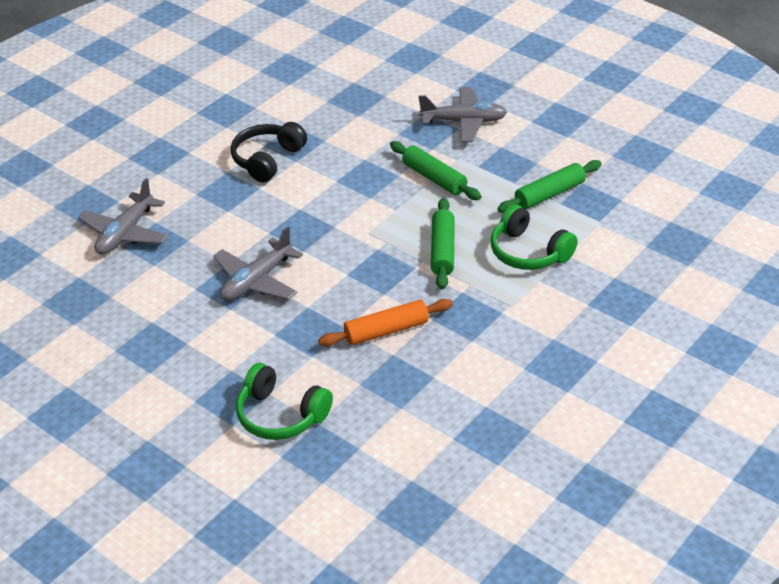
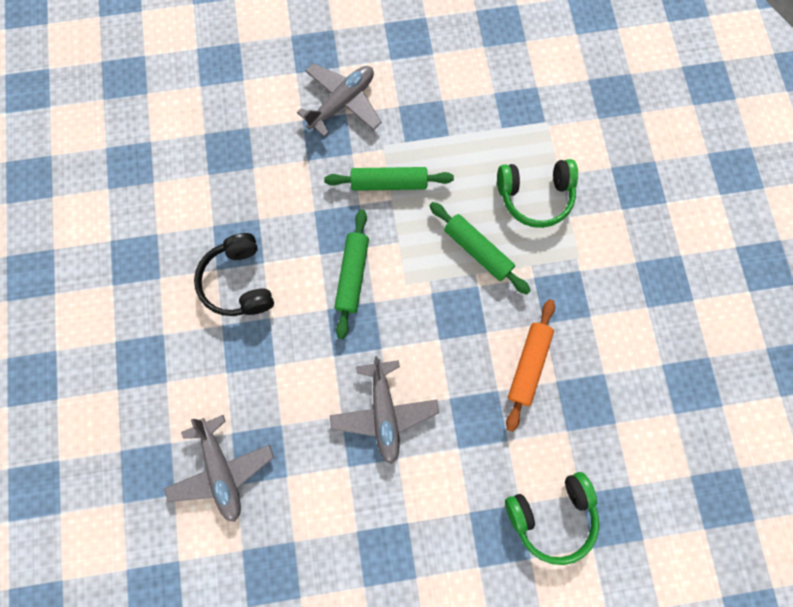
camera: 50 degrees left, 35 degrees up
(549, 194) = (486, 125): green rolling pin -> green rolling pin (352, 275)

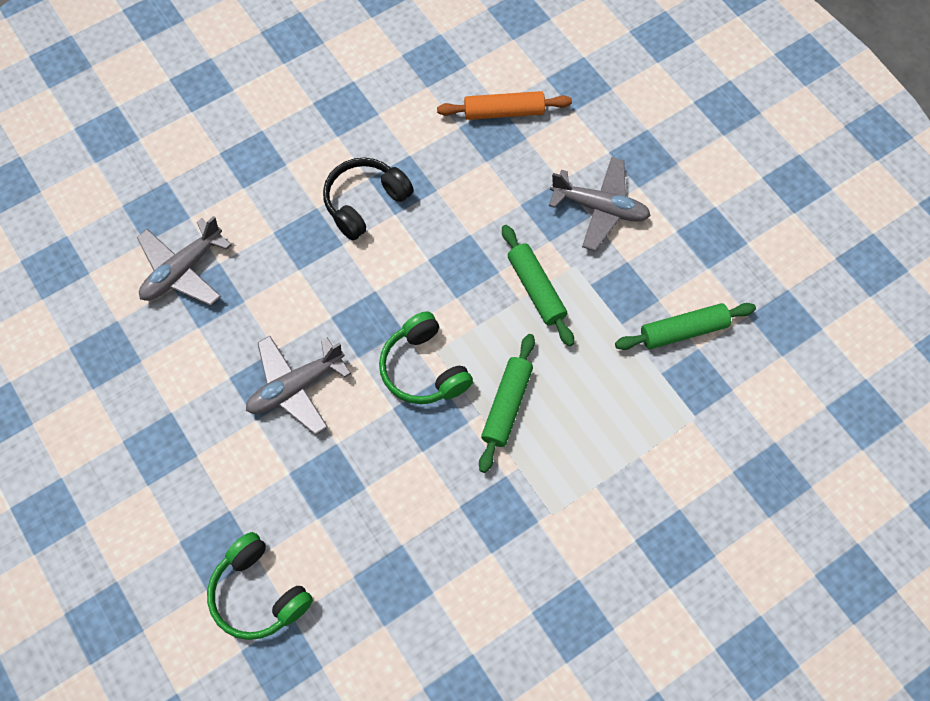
camera: 65 degrees right, 10 degrees down
(352, 275) = (420, 298): green rolling pin -> green rolling pin (683, 331)
(528, 365) = (406, 507): orange rolling pin -> orange rolling pin (504, 112)
(534, 196) = (599, 439): green headphones -> green headphones (424, 369)

